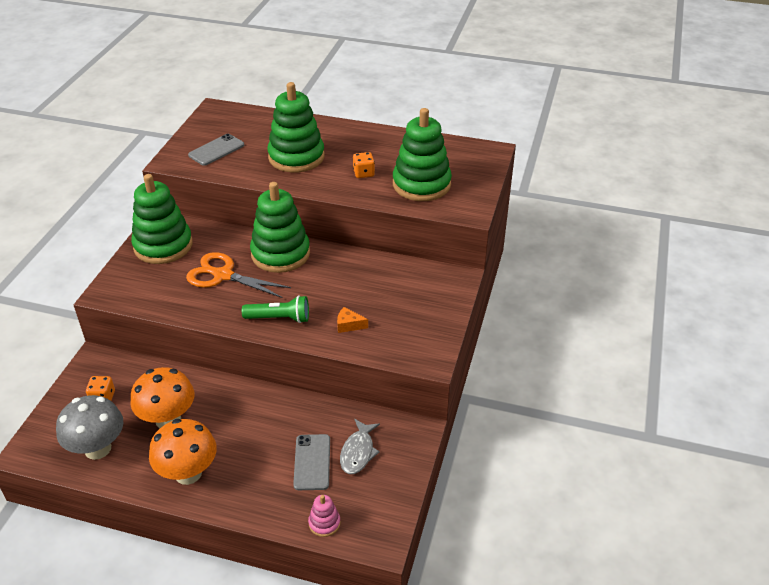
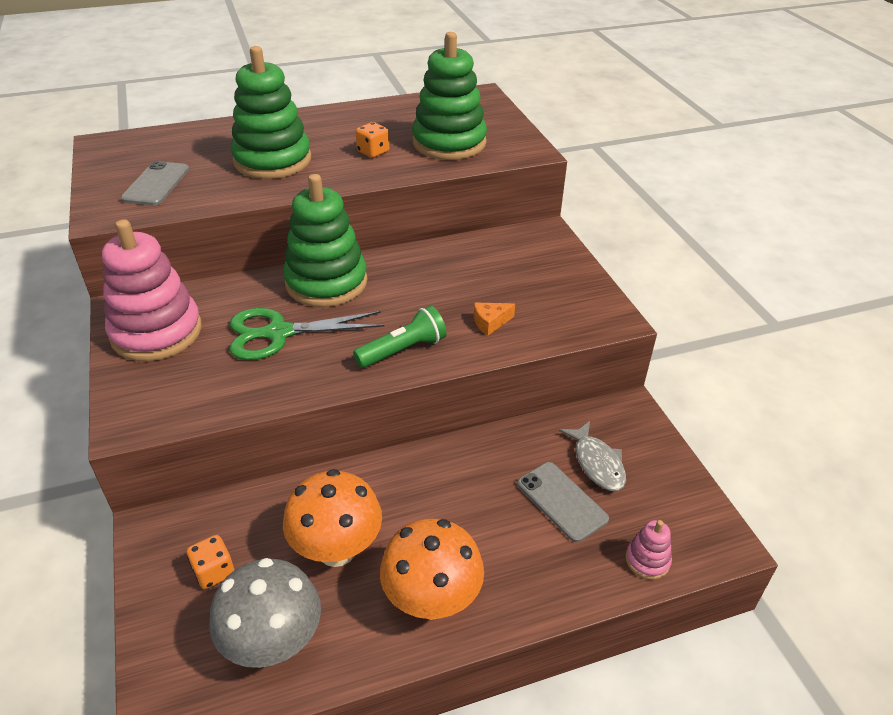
camera: 35 degrees left, 0 degrees up
(163, 246) = (156, 332): green stacking toy -> pink stacking toy
(223, 275) = (278, 333): orange scissors -> green scissors

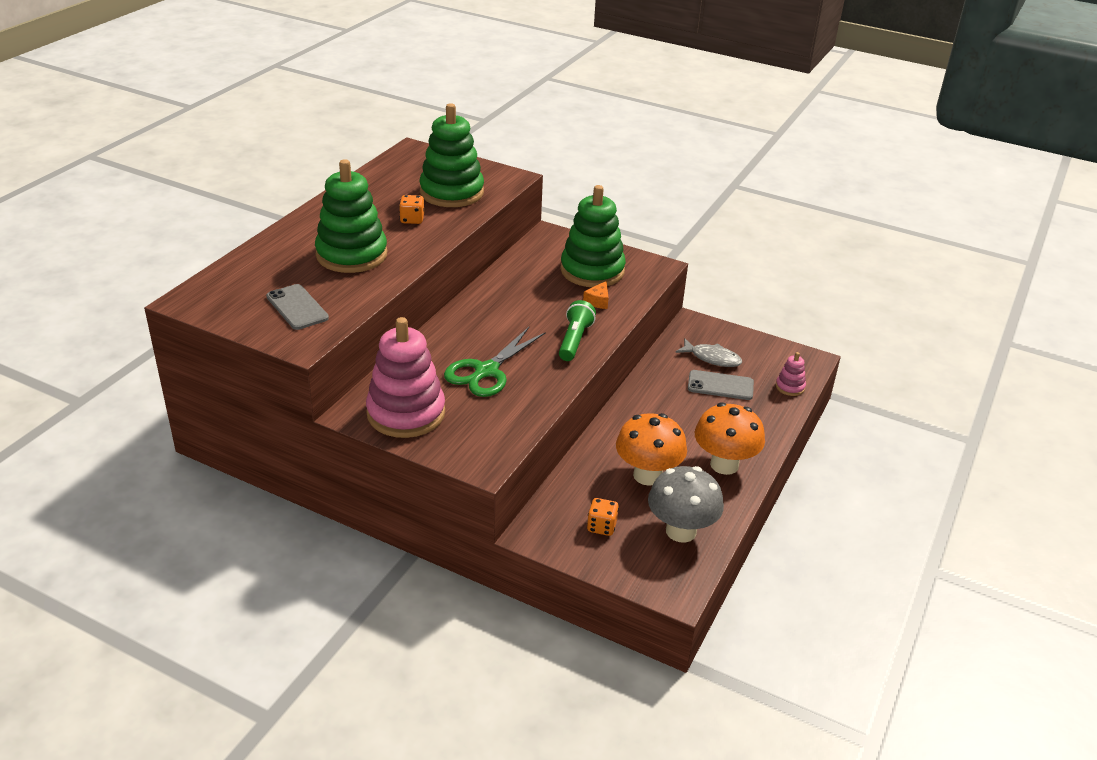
camera: 45 degrees left, 5 degrees down
(326, 282) = (464, 329): green stacking toy -> green stacking toy (592, 271)

